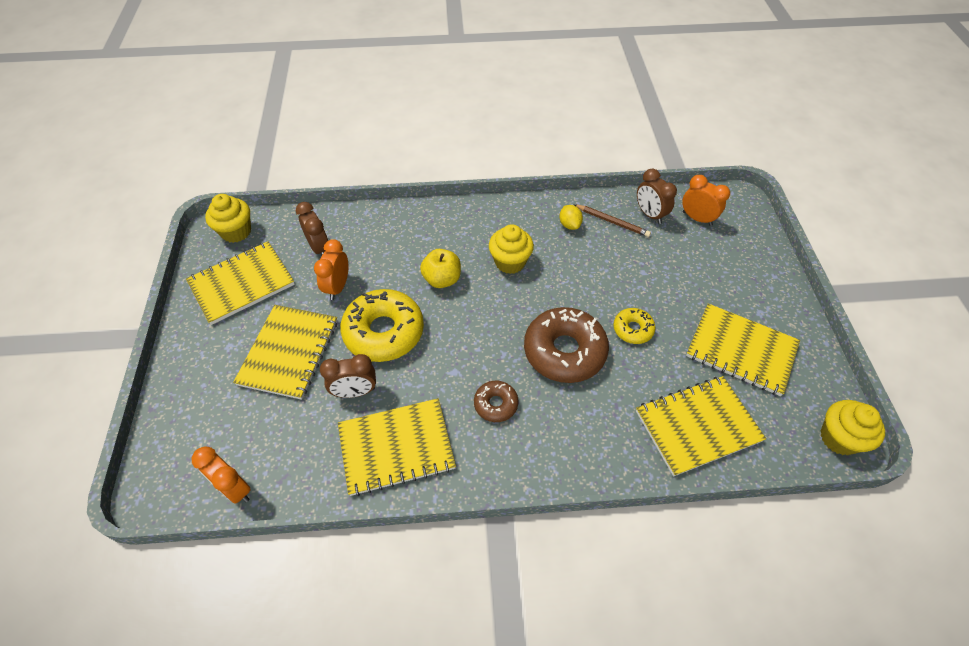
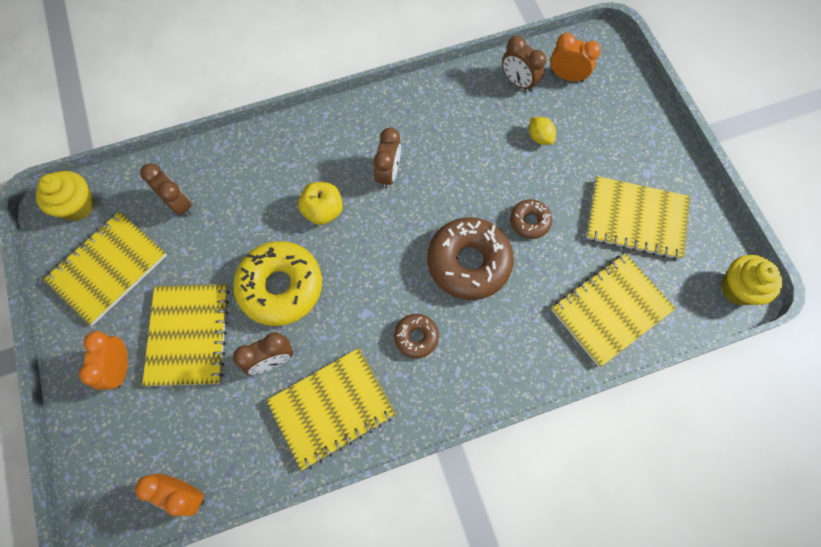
camera: 15 degrees left, 15 degrees up
(338, 287) = (215, 247): orange clock -> orange clock (120, 367)
(510, 262) = (388, 173): yellow cupcake -> brown clock
(569, 225) = (439, 114): yellow lemon -> yellow lemon (539, 137)
(612, 222) = (482, 100): brown pencil -> none
(633, 329) = (529, 221): yellow donut -> brown donut

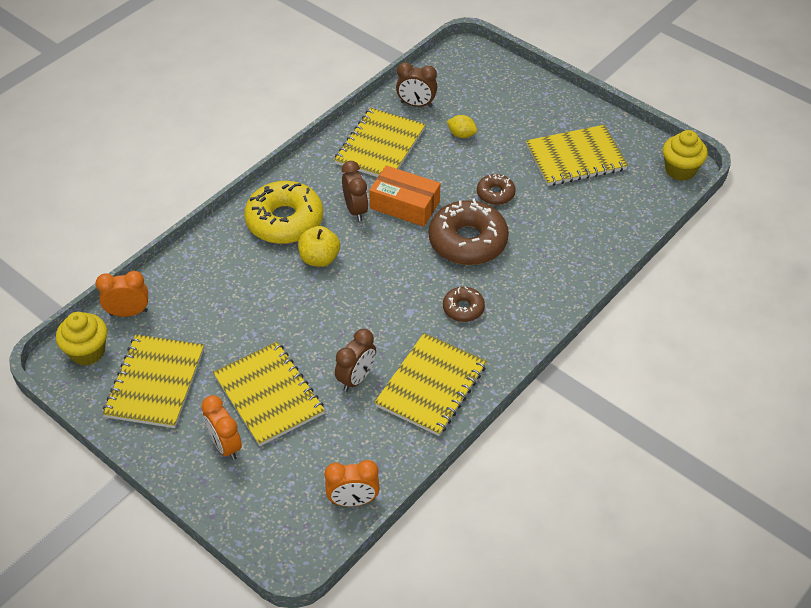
camera: 30 degrees left, 20 degrees down
(179, 204) = (185, 309): brown clock -> none
(281, 287) = (324, 326): yellow donut -> yellow donut (284, 221)
(436, 191) = (405, 205): none -> orange box
(566, 76) = (452, 85): orange clock -> orange clock (128, 312)
(610, 310) = (599, 224): yellow notebook -> yellow notebook (380, 146)

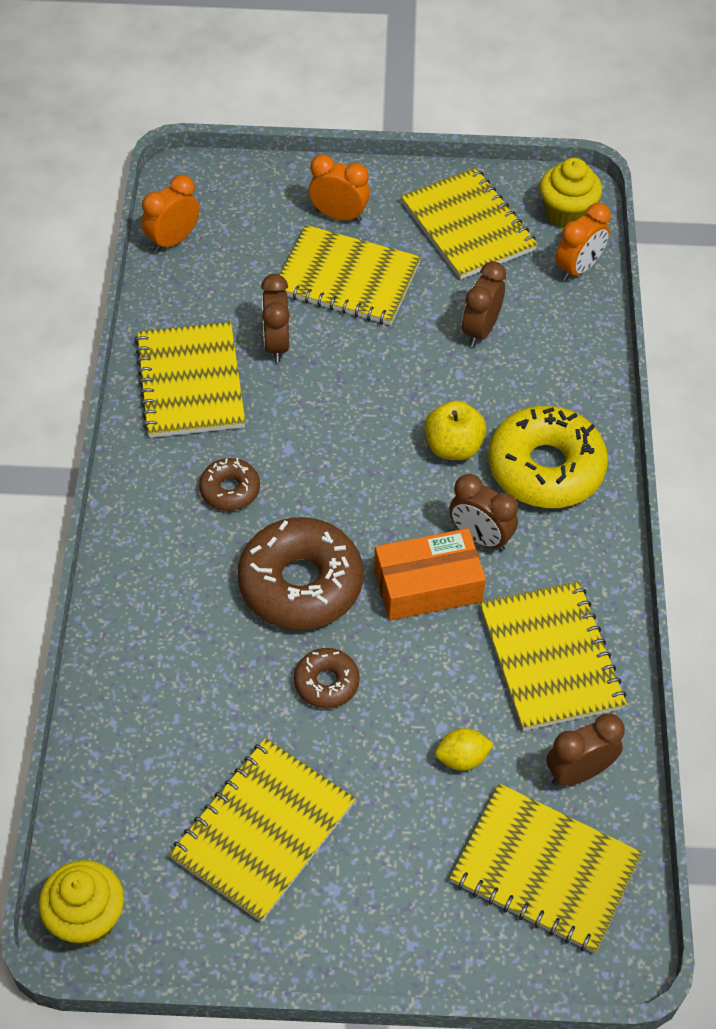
camera: 140 degrees right, 5 degrees up
(229, 312) = (480, 330): none -> brown clock
(466, 85) = (544, 870): none -> yellow notebook

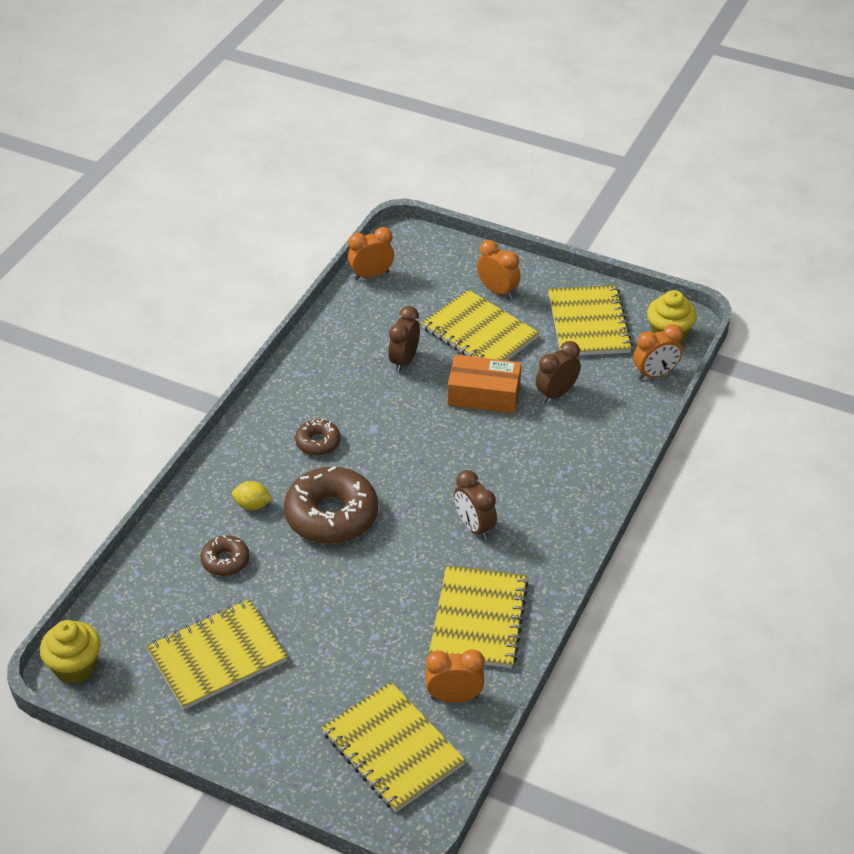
camera: 25 degrees right, 10 degrees down
(190, 383) = (330, 368): yellow notebook -> none
(326, 683) = (312, 582): brown donut -> brown donut (225, 561)
(427, 585) = (419, 545): orange box -> orange box (484, 394)
(453, 447) = (490, 463): yellow apple -> none
(462, 758) = (377, 660): yellow lemon -> yellow lemon (252, 505)
(545, 468) = (549, 497): yellow donut -> none
(578, 772) = (454, 697): brown clock -> orange clock

